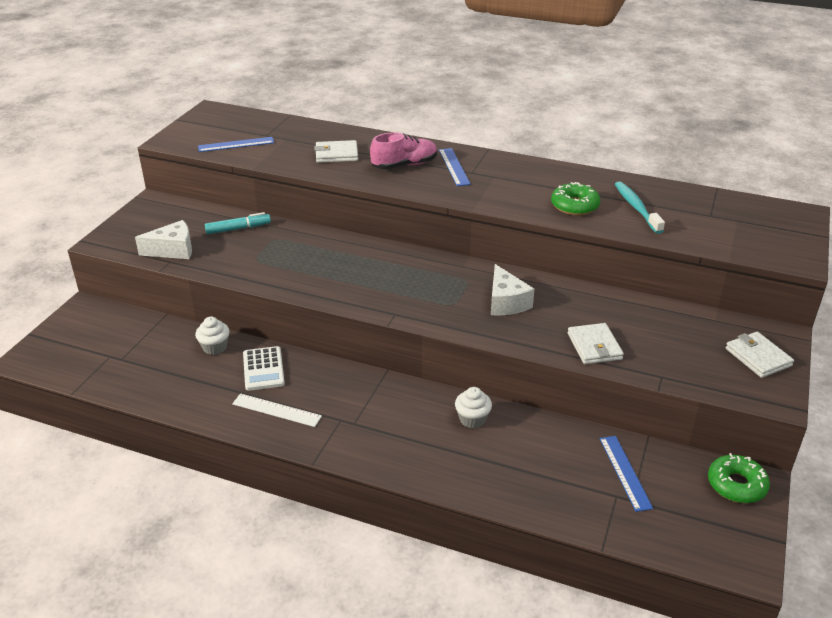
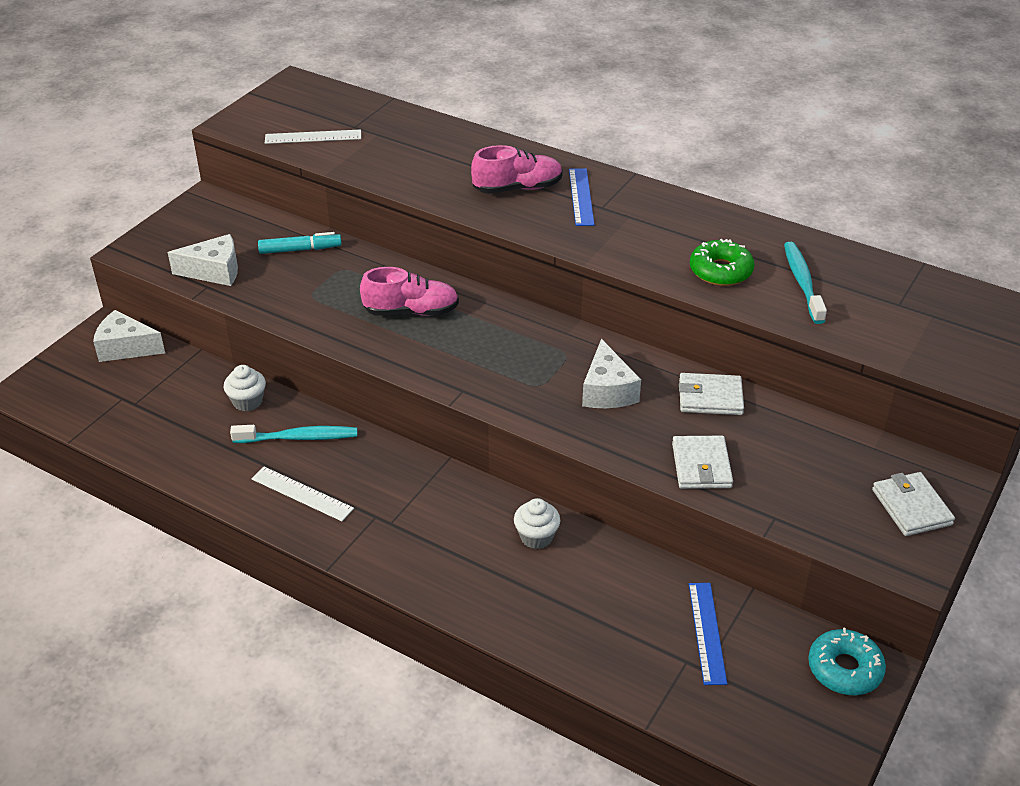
camera: 10 degrees right, 5 degrees up
(105, 318) = (126, 348): none -> white cheese
(236, 144) = (313, 137): blue ruler -> white ruler
(263, 369) = (299, 438): white calculator -> turquoise toothbrush
(336, 154) = (435, 163): white wallet -> white wallet (710, 397)
(338, 263) = (411, 311): none -> pink shoe
(736, 485) = (844, 669): green donut -> turquoise donut

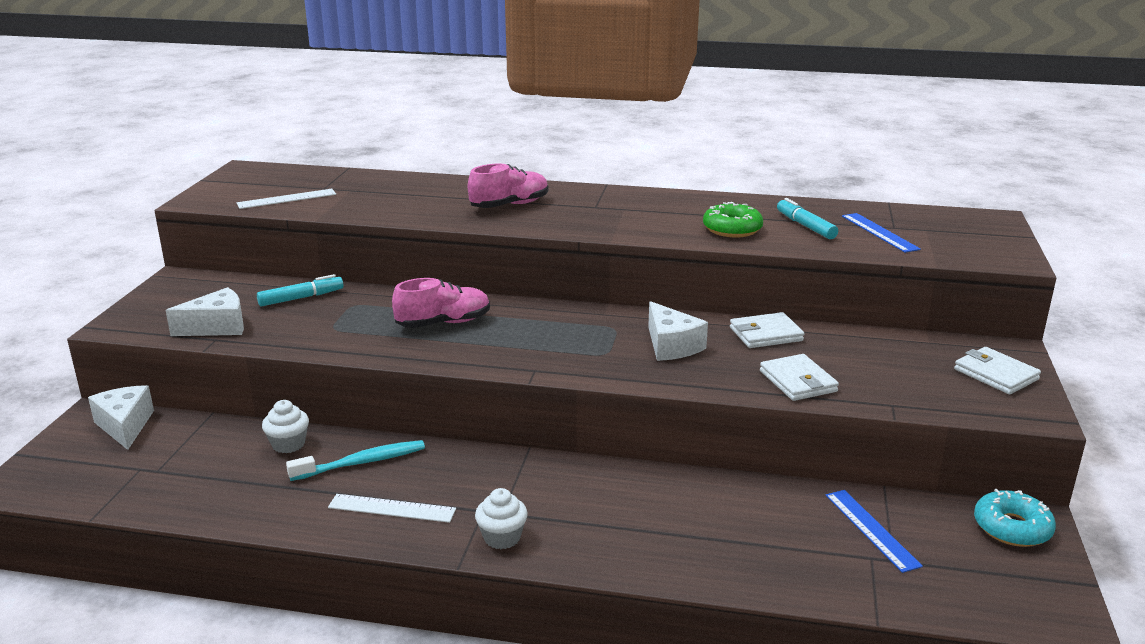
camera: 20 degrees left, 15 degrees down
(126, 348) = (125, 426): white cheese -> white cheese turned 75 degrees clockwise
(536, 537) = (657, 491): white cupcake -> white cupcake (502, 537)
(581, 196) = (571, 203): blue ruler -> blue ruler (879, 232)
(802, 282) = (805, 226): turquoise toothbrush -> turquoise marker

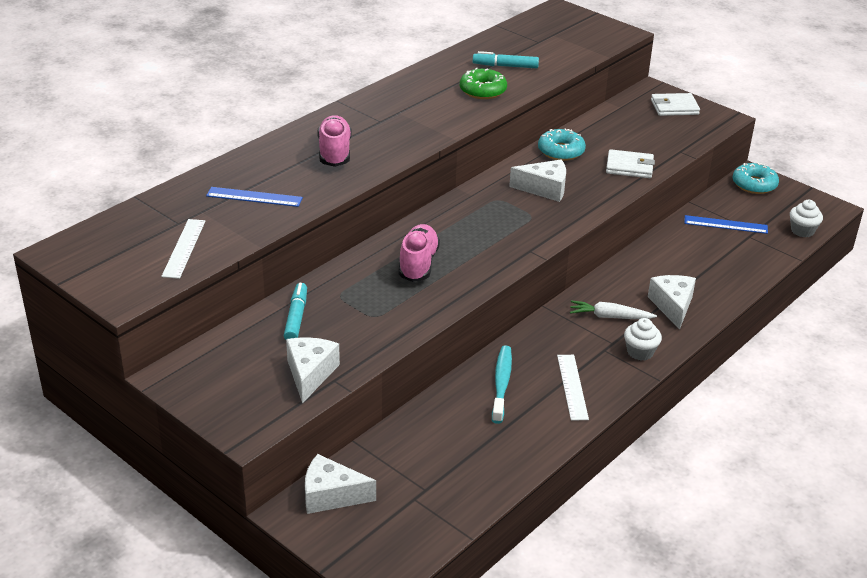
camera: 60 degrees left, 10 degrees up
(288, 444) = (444, 412): white cupcake -> white cupcake (802, 231)
(392, 508) = (572, 387): white ruler -> white ruler turned 45 degrees counterclockwise
(553, 496) = (609, 317): none -> white carrot
(626, 536) = (672, 306): none -> white cheese
(765, 334) = (561, 151): white wallet -> turquoise donut
(879, 232) = (542, 49): blue ruler -> blue ruler (254, 197)

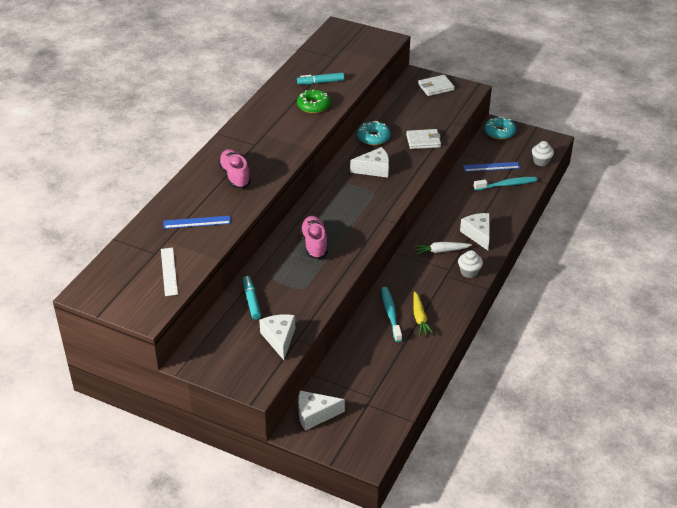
camera: 15 degrees left, 5 degrees up
(542, 398) = (420, 318): none -> yellow carrot
(572, 387) = (436, 306): white ruler -> none
(740, 251) = (507, 184): none -> turquoise toothbrush

